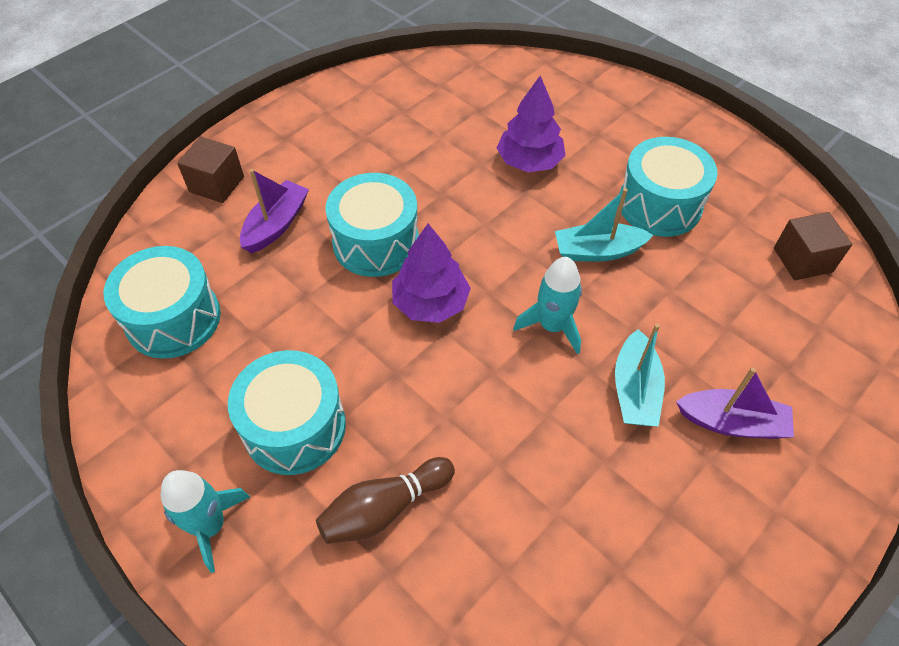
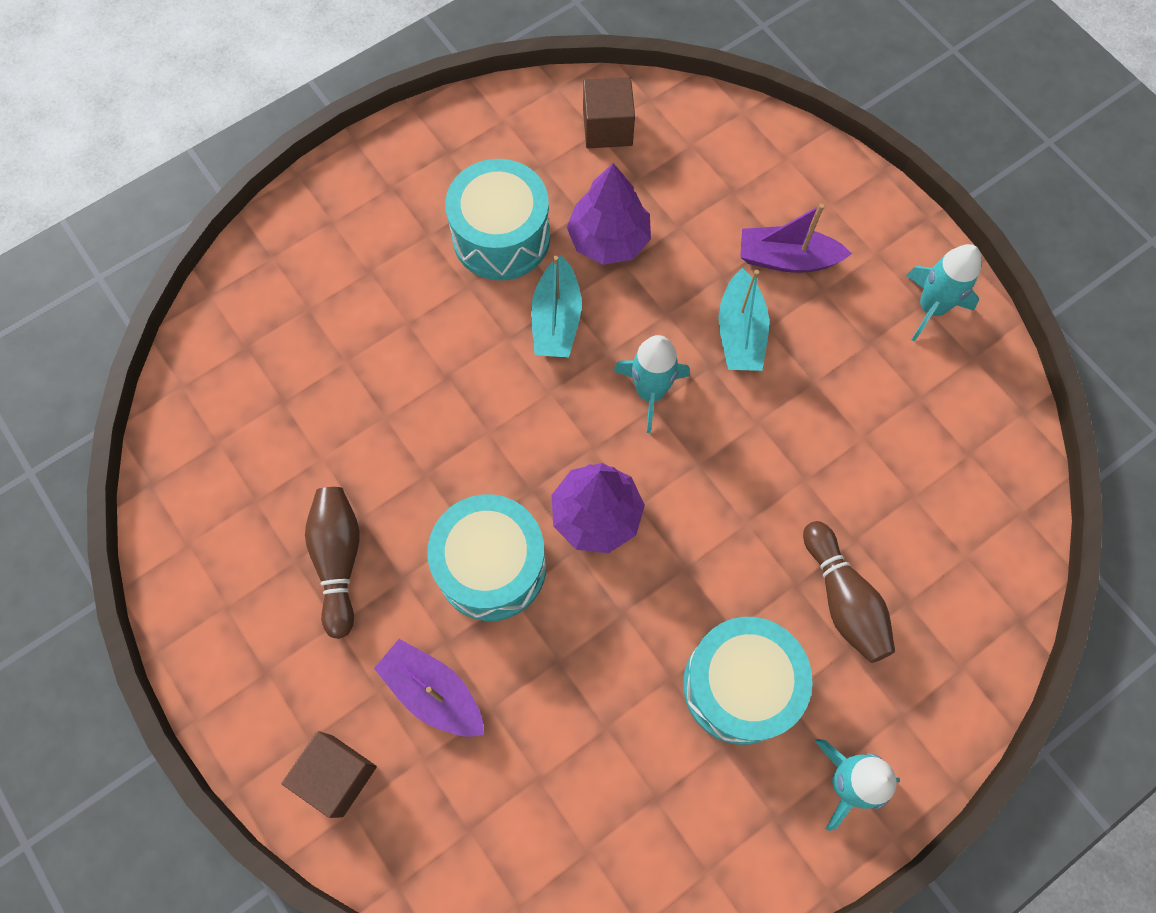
camera: 80 degrees left, 15 degrees up
(173, 319) = (566, 833): turquoise drum -> none
(367, 158) = (339, 560): none -> brown bowling pin
(529, 162) = (397, 359): purple tree -> purple tree (609, 239)
(635, 390) = (740, 333): turquoise boat -> turquoise boat turned 75 degrees clockwise
(732, 422) = (787, 259): purple boat -> purple boat turned 105 degrees counterclockwise
(733, 575) = (931, 308): none -> turquoise rocket

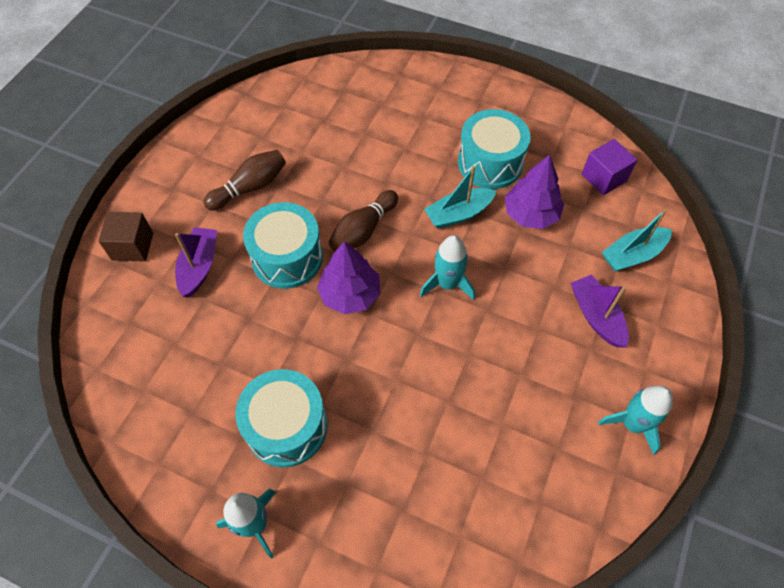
camera: 60 degrees right, 10 degrees down
(607, 128) = (604, 177): brown cube -> purple cube
(740, 333) = (523, 314): turquoise boat -> turquoise boat (632, 255)
(843, 599) = (380, 464): brown bowling pin -> brown bowling pin (363, 230)

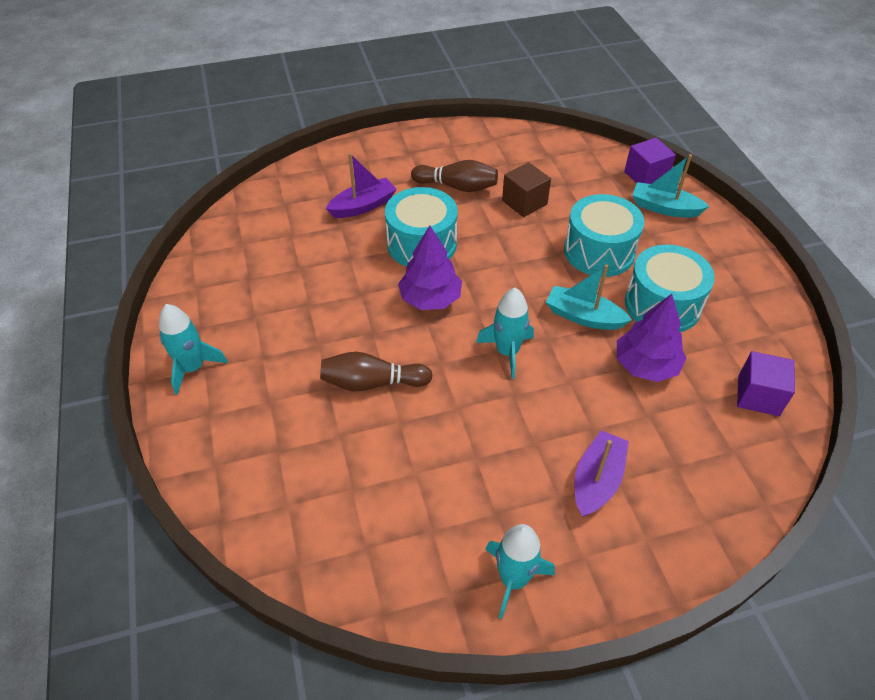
camera: 50 degrees right, 10 degrees down
(132, 246) = (343, 166): brown cube -> brown cube (524, 202)
(286, 426) = (283, 335): turquoise drum -> turquoise drum (599, 251)
(363, 230) = (495, 269): brown bowling pin -> brown bowling pin (372, 383)
(367, 72) = (646, 176): none -> purple cube
(632, 255) = (700, 471): turquoise boat -> turquoise boat (664, 208)

